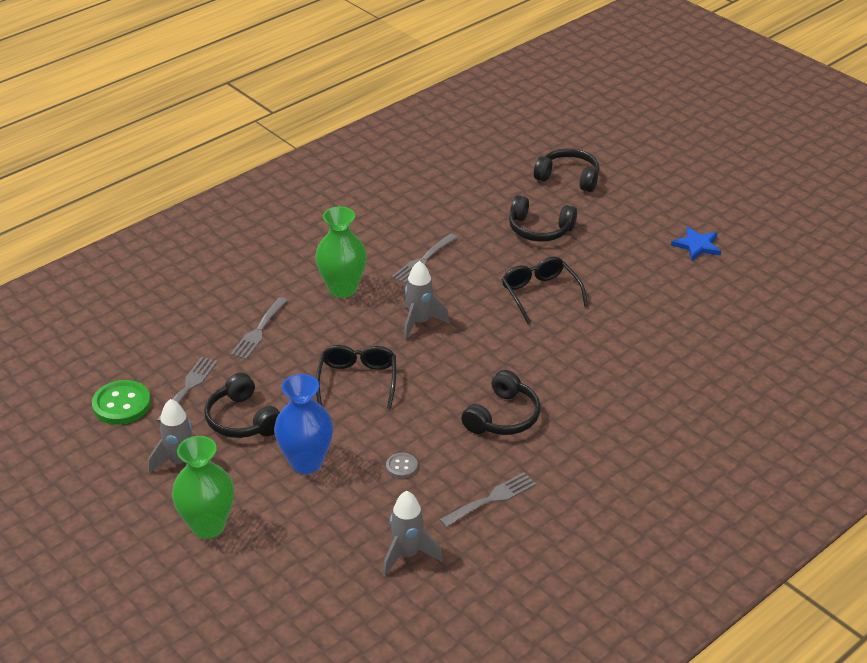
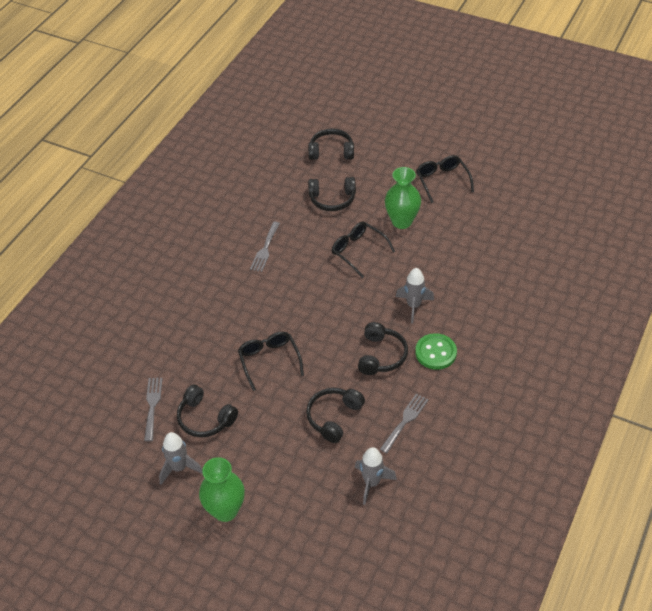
camera: 20 degrees left, 10 degrees up
(121, 404) = (111, 436): green button -> green button (435, 352)
(258, 331) = (178, 343): grey fork -> none
(306, 462) = (267, 436): blue vase -> none
(342, 289) = (220, 290): green vase -> green vase (402, 221)
(401, 466) = (333, 417): grey button -> black headphones
(419, 322) = (288, 300): grey rocket -> grey rocket (413, 306)
(697, 245) = (442, 180): blue star -> black glasses

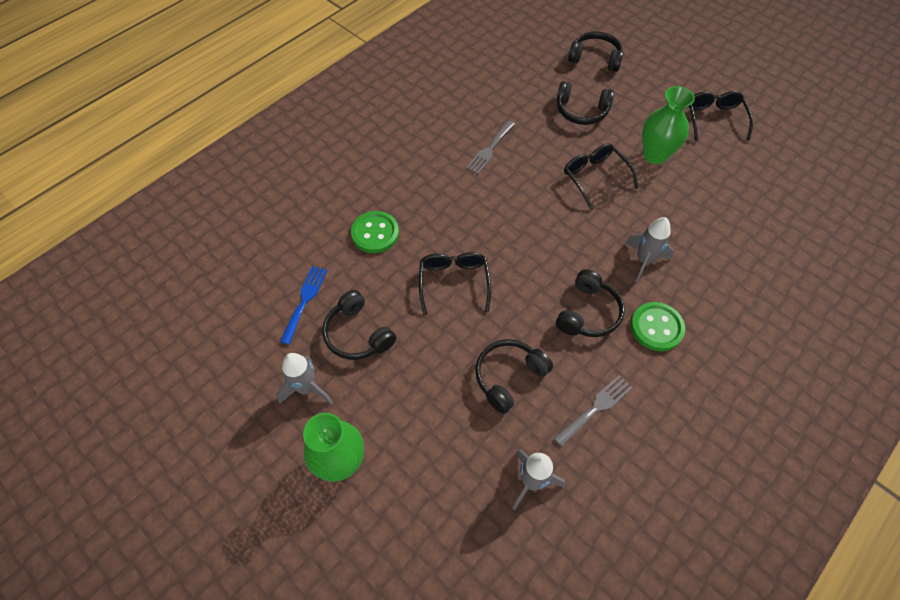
camera: 15 degrees right, 10 degrees up
(152, 405) = (305, 300): grey fork -> blue fork
(192, 340) = (375, 233): none -> green button

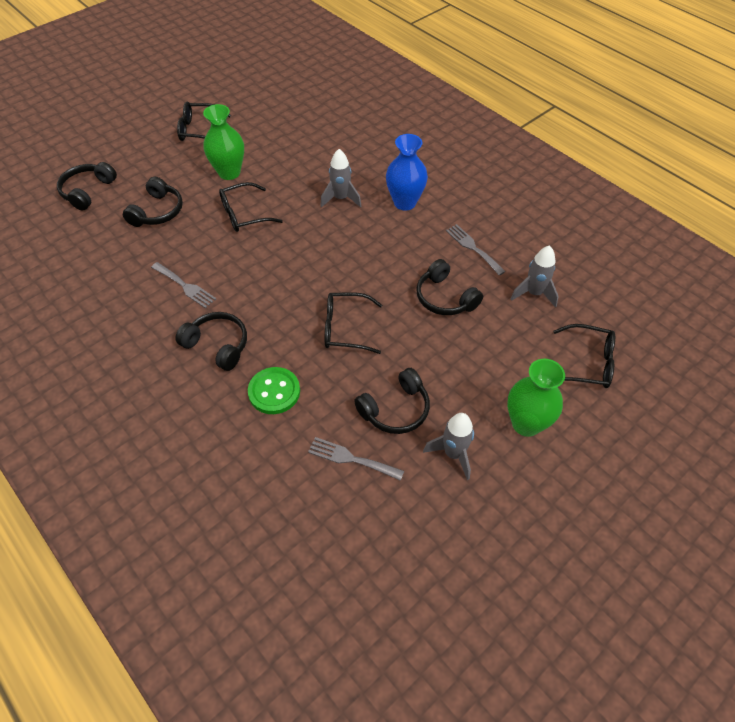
camera: 85 degrees left, 5 degrees down
(305, 300) = (351, 458): blue fork -> grey fork
(427, 543) = (588, 363): none -> black glasses
(588, 313) = (388, 240): black headphones -> black headphones (218, 345)
(656, 327) = (405, 202): green button -> blue vase

